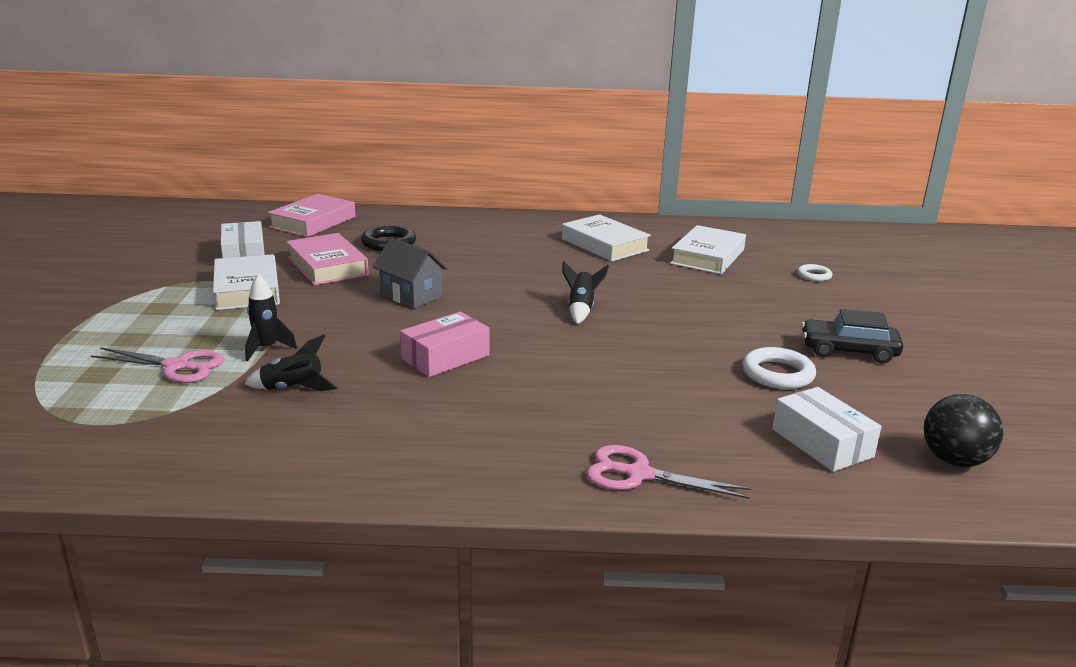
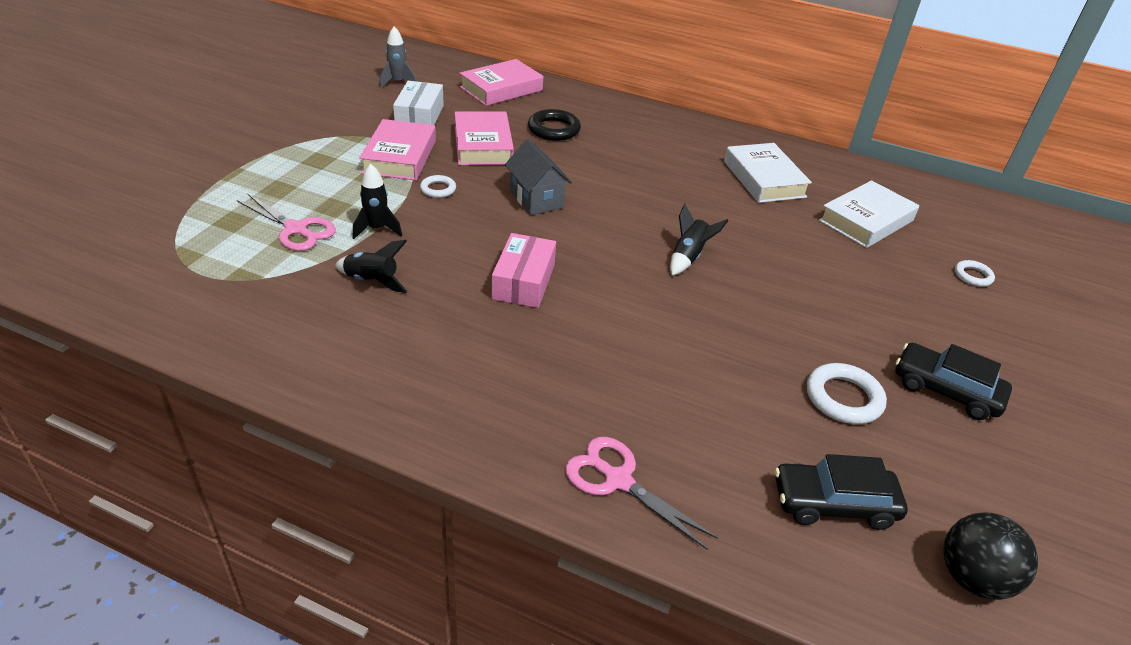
camera: 20 degrees right, 15 degrees up
(200, 234) = (398, 82): none -> grey rocket
(247, 290) = (399, 156): white book -> pink book
(307, 307) = (438, 189): none -> white ring
(445, 357) = (523, 281): pink box -> pink box turned 60 degrees counterclockwise
(822, 443) = (833, 504): white box -> black car

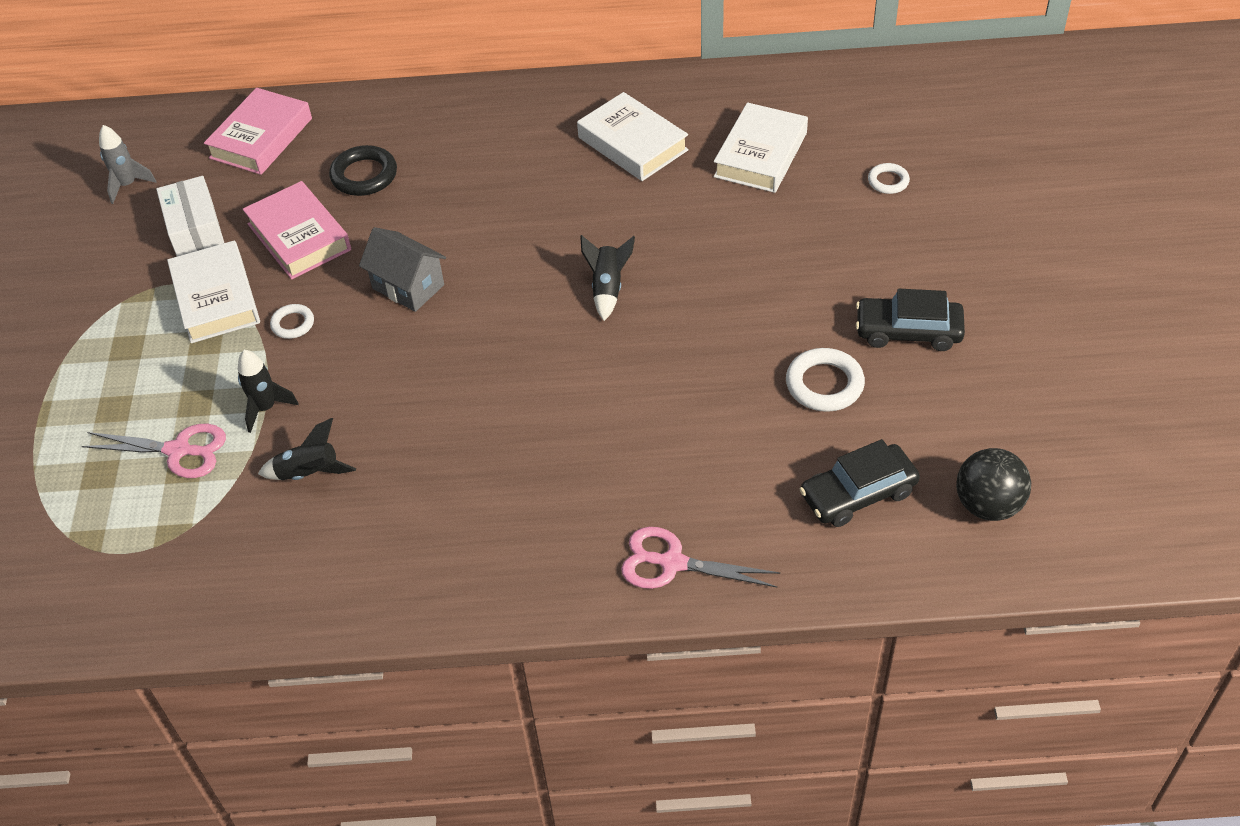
camera: 20 degrees left, 10 degrees up
(399, 156) = (216, 298): pink book -> white book
(523, 281) = (462, 399): pink box -> none

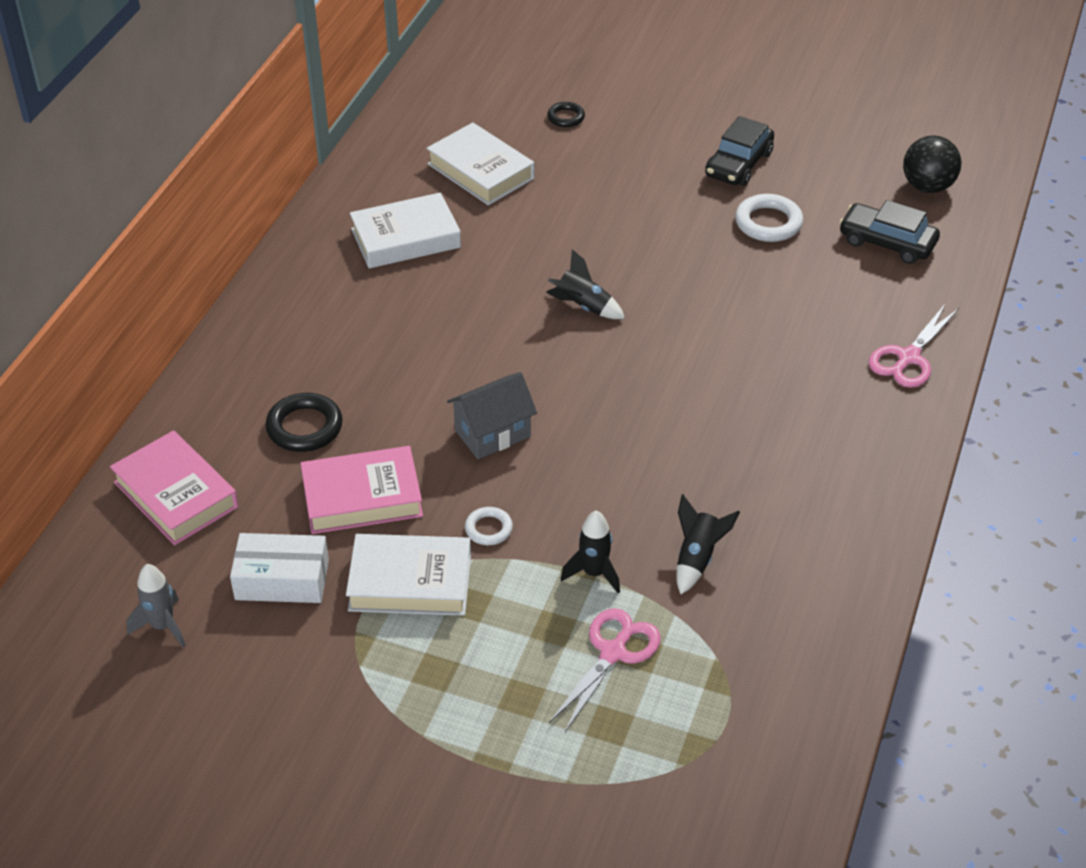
camera: 70 degrees left, 5 degrees down
(858, 494) = (887, 242): black car -> black car turned 120 degrees clockwise
(888, 181) = (566, 117): white ring -> black ring

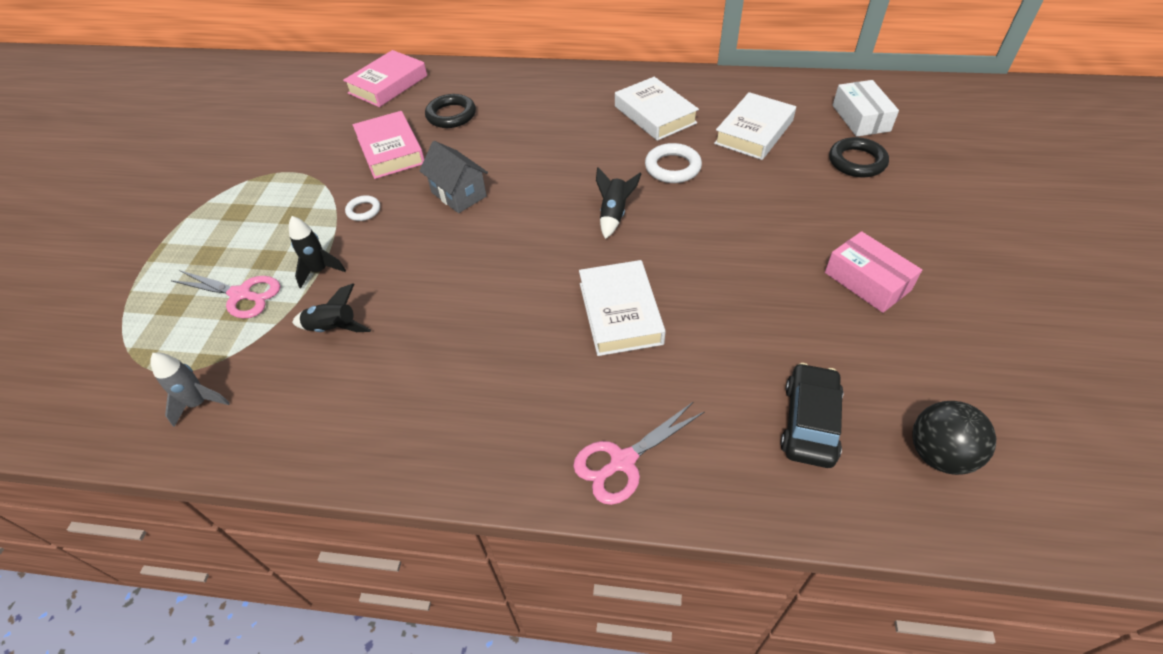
camera: 80 degrees right, 5 degrees up
(163, 626) = (286, 104): grey rocket -> grey rocket (199, 403)
(282, 579) = (320, 136): white box -> white box (860, 118)
(410, 582) = (315, 186): white book -> white book (620, 313)
(566, 117) = (857, 162): black ring -> black ring, size x1.68
(739, 164) = (867, 281): black car -> pink box
(768, 223) = (787, 316): white ring -> white ring (672, 167)
(908, 358) = (622, 461): pink scissors -> pink scissors turned 60 degrees counterclockwise

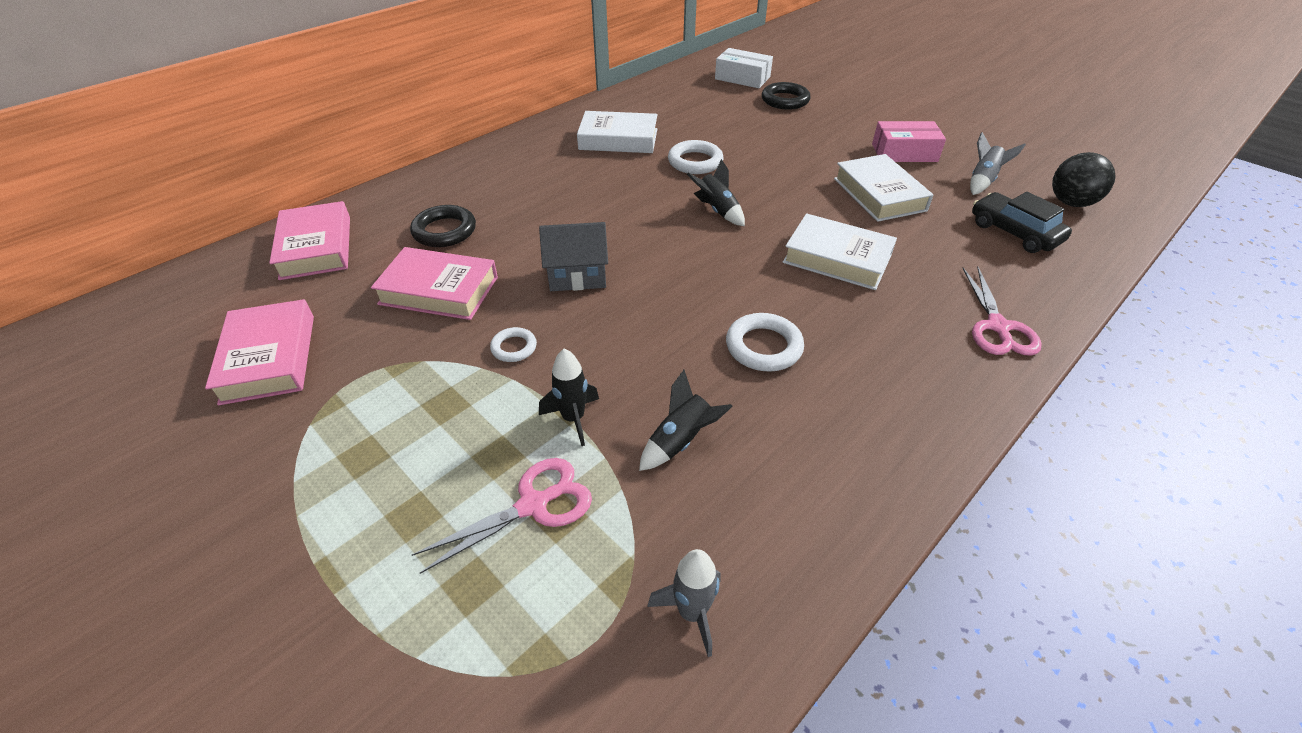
camera: 55 degrees left, 5 degrees down
(284, 134) = (269, 358): none -> pink book
(462, 323) = (763, 347): none -> white ring
(753, 132) = (701, 115): white book -> white book (879, 194)
(889, 362) = (982, 181): none -> grey rocket

